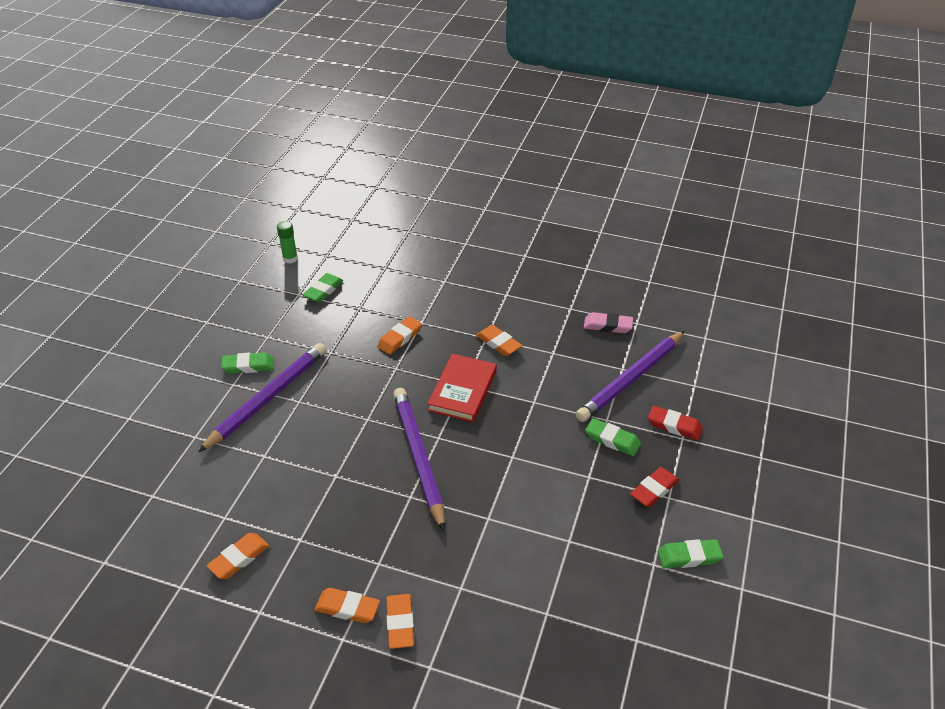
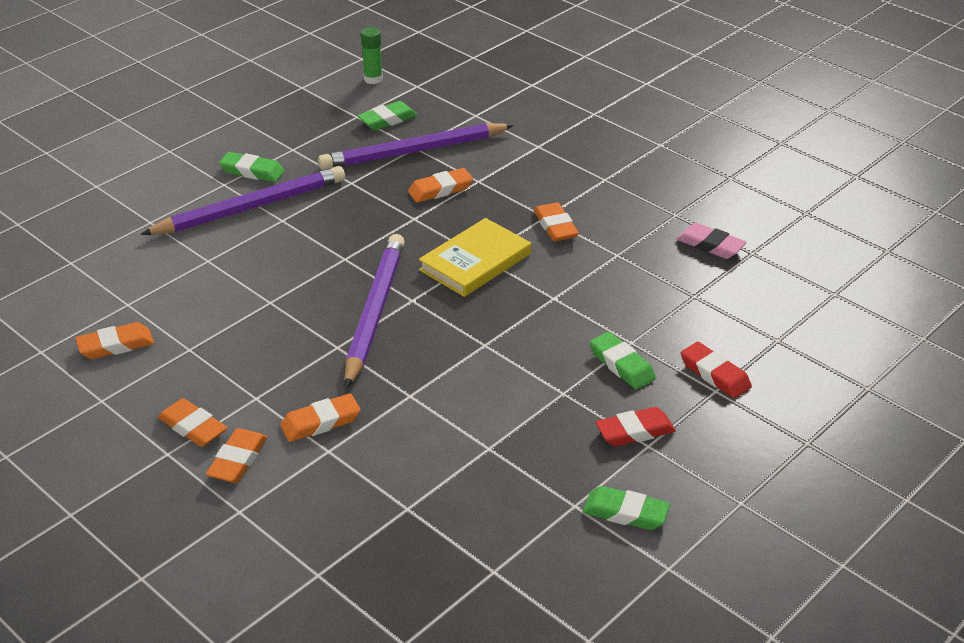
camera: 25 degrees right, 5 degrees down
(440, 566) = (320, 422): none -> orange eraser
(463, 390) = (475, 262): red book -> yellow book
(630, 379) = (696, 309): purple pencil -> purple pencil (413, 151)

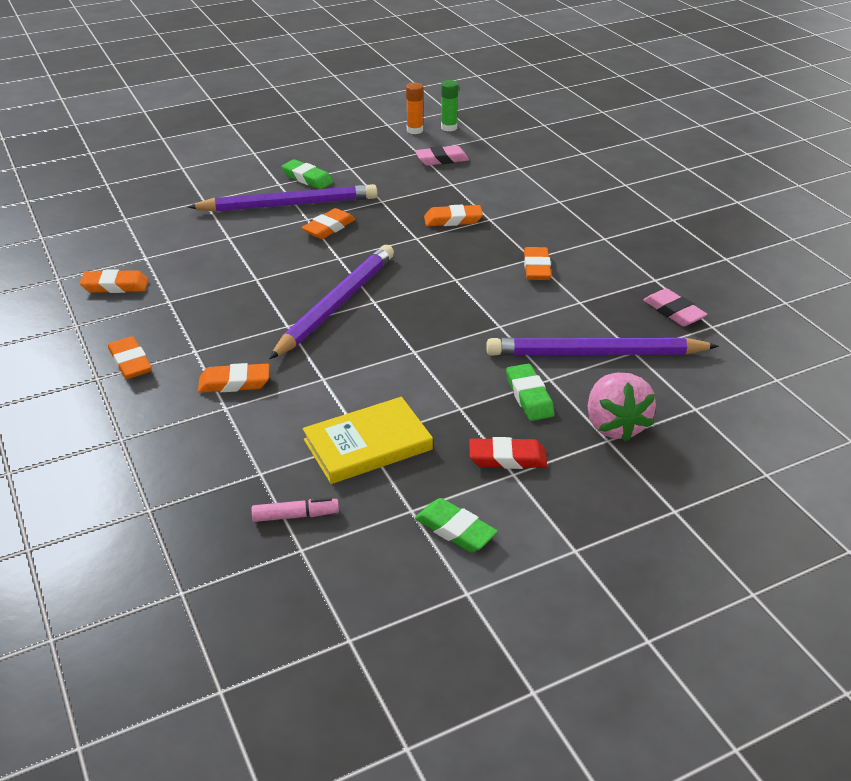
camera: 20 degrees right, 0 degrees up
(238, 460) = (147, 397): orange eraser -> orange eraser (329, 228)
(337, 89) = (414, 130): none -> orange glue stick
(387, 120) = (441, 159): green eraser -> pink eraser
(413, 151) = (448, 186): purple pencil -> purple pencil (595, 353)
(468, 540) = (296, 516): none -> pink marker
(475, 262) = (448, 282): yellow book -> yellow book (368, 445)
(715, 374) = (614, 425): red eraser -> pink strawberry

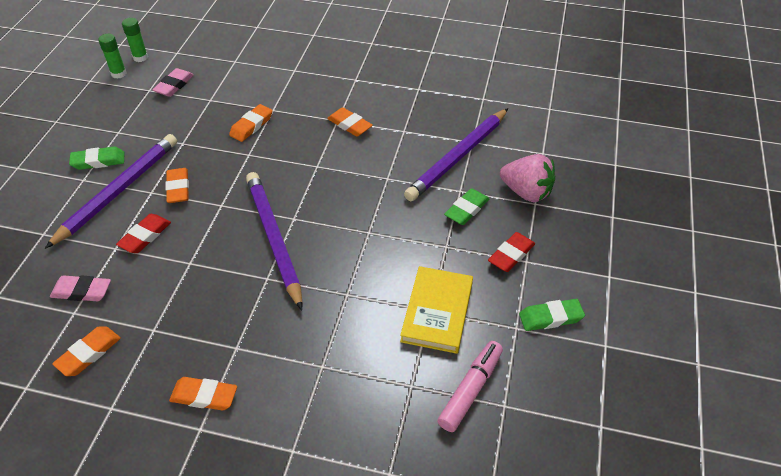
camera: 50 degrees left, 10 degrees up
(234, 383) = (299, 345): orange eraser -> none
(258, 243) = (145, 236): none -> red eraser
(296, 516) = (470, 390): pink marker -> pink marker, size x1.56
(414, 130) = (119, 74): orange glue stick -> green glue stick
(529, 396) = (466, 209): green eraser -> green eraser turned 75 degrees counterclockwise
(674, 312) = (455, 103): pink eraser -> pink eraser (82, 291)

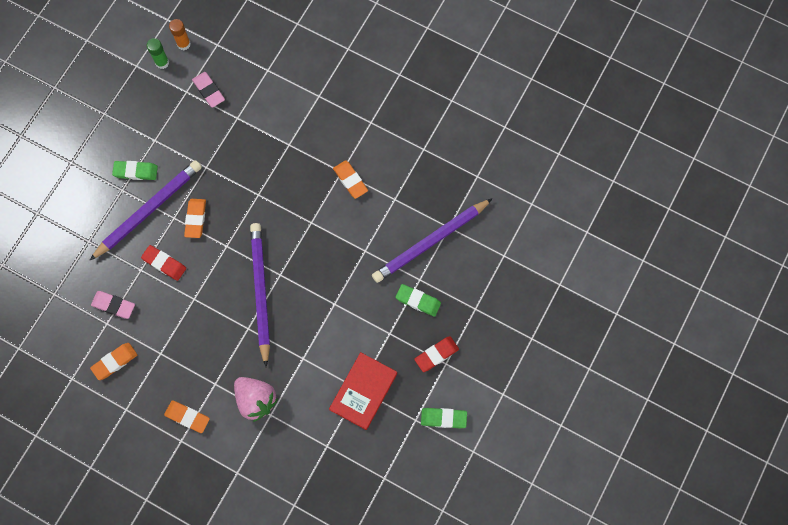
camera: 15 degrees right, 25 degrees up
(140, 57) = (184, 44): green glue stick -> orange glue stick
(145, 236) = (164, 263): red eraser -> red eraser turned 75 degrees clockwise
(174, 85) = (209, 91): pink eraser -> pink eraser turned 75 degrees counterclockwise
(251, 126) = (267, 160): orange eraser -> none
(437, 312) = (363, 391): yellow book -> red book
(466, 209) = (418, 301): green eraser -> green eraser turned 60 degrees clockwise
(470, 390) = (365, 460): pink marker -> none
(526, 192) = (472, 295): pink strawberry -> pink strawberry (256, 400)

